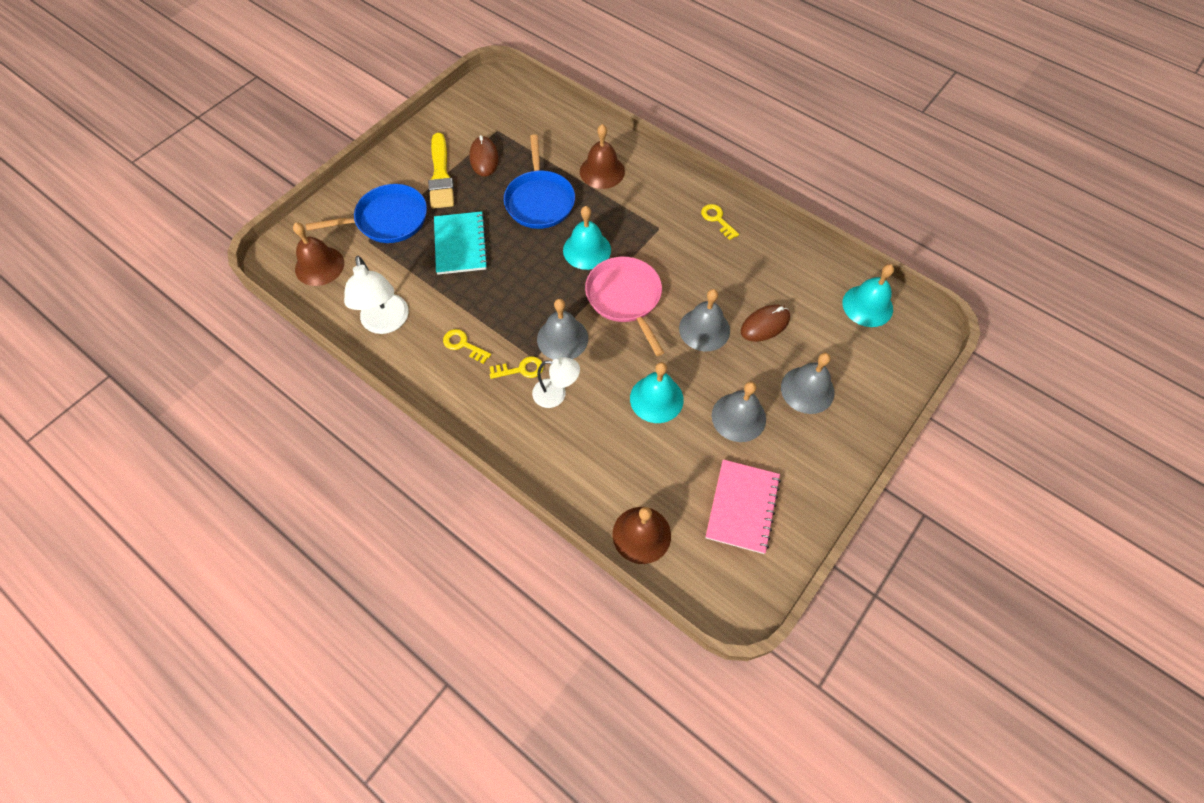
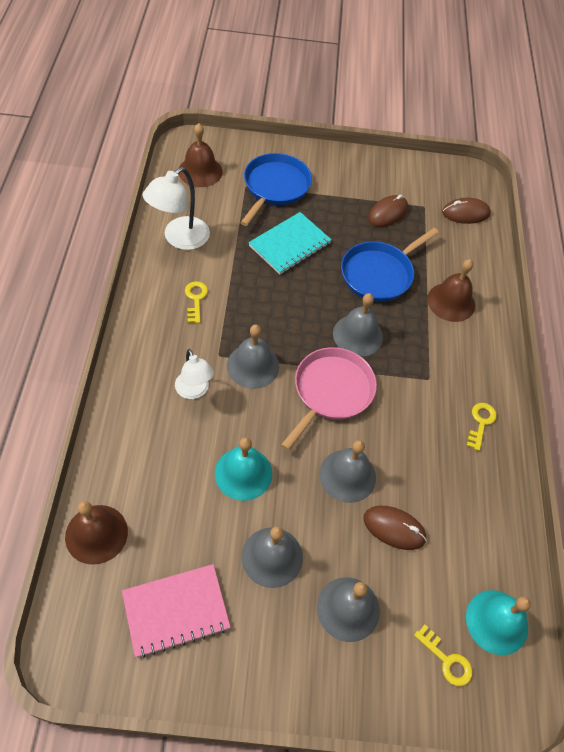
camera: 50 degrees right, 5 degrees down
(388, 219) = (275, 187): blue pan -> blue pan turned 105 degrees counterclockwise
(441, 175) = (345, 195): yellow brush -> none
(521, 369) = (201, 352): yellow key -> yellow key (446, 660)
(526, 109) = (465, 213): none -> brown mouse
(587, 250) = (357, 335): turquoise bell -> grey bell

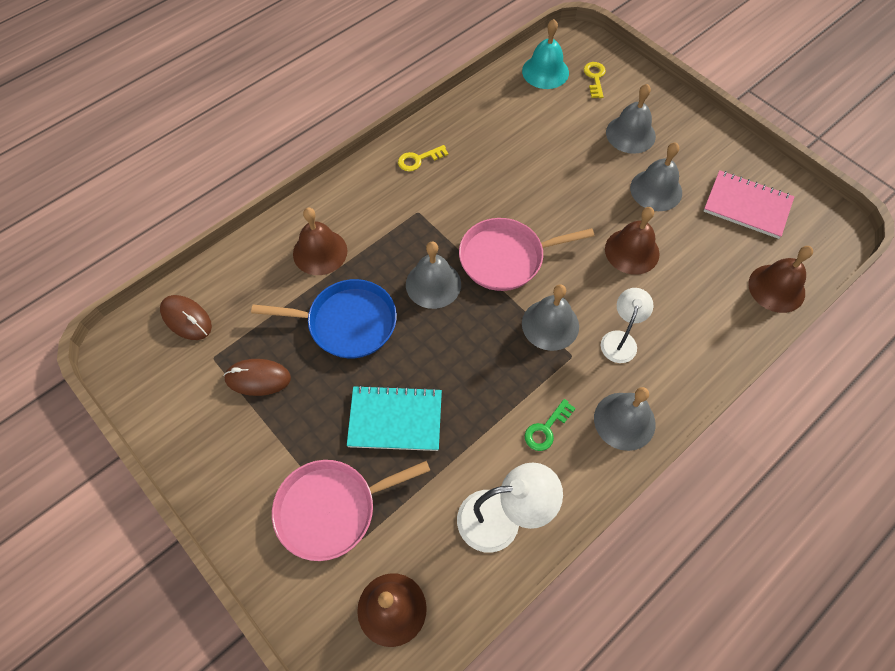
camera: 130 degrees left, 5 degrees up
(196, 299) = (546, 429): yellow key -> green key
(243, 473) = (632, 251): turquoise bell -> brown bell
(275, 187) = (331, 509): blue pan -> pink pan
(347, 475) = (555, 197): grey bell -> grey bell (624, 421)
(394, 528) = (556, 149): brown mouse -> none

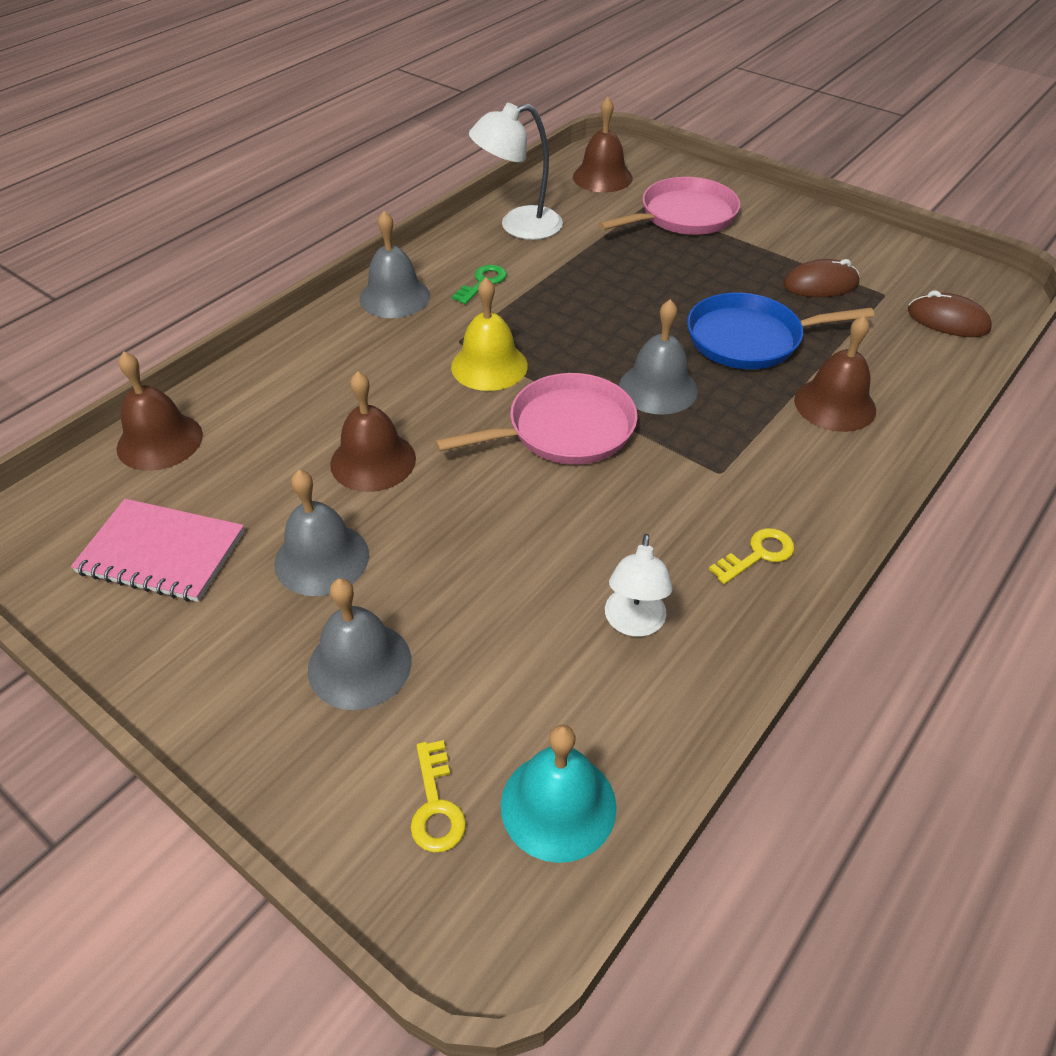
camera: 170 degrees right, 15 degrees down
(395, 419) = (650, 272): turquoise notebook -> none
(550, 324) = (489, 366): grey bell -> yellow bell
(620, 339) = (396, 362): white lamp -> white lamp (634, 623)

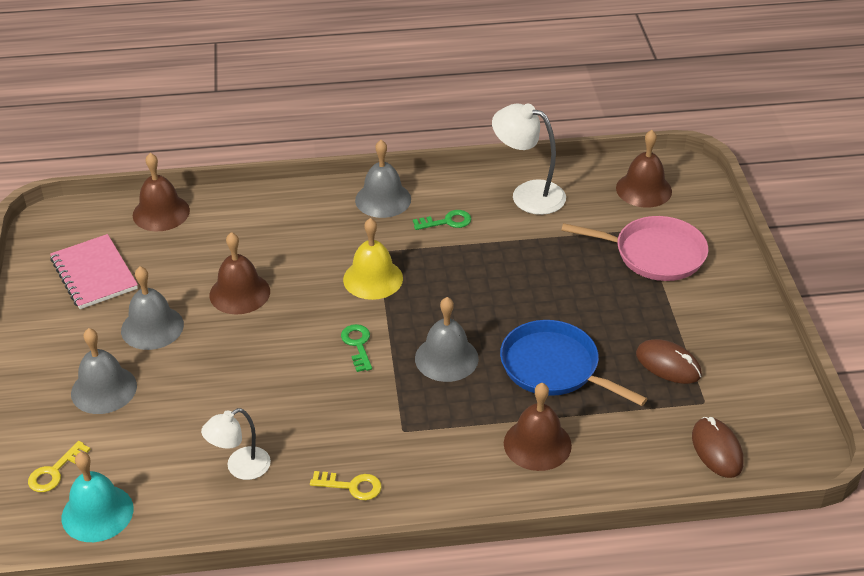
camera: 45 degrees right, 5 degrees down
(565, 429) = (358, 345): pink pan -> green key

